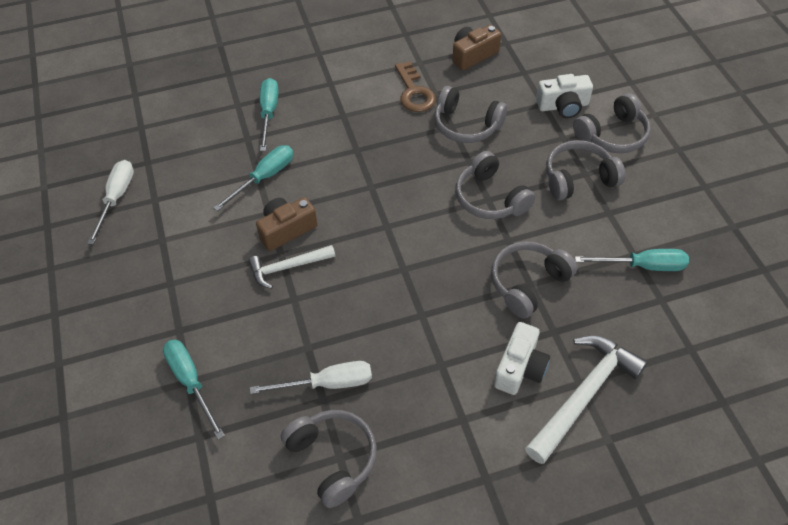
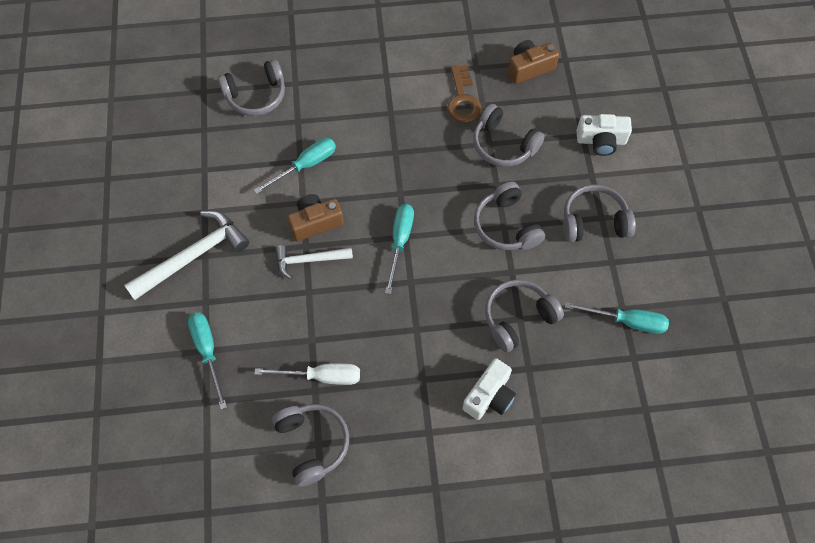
camera: 10 degrees right, 10 degrees up
(117, 198) = (171, 162): white screwdriver -> none
(269, 113) = (322, 97): turquoise screwdriver -> turquoise screwdriver (400, 242)
(584, 395) = (538, 432): white hammer -> white hammer (193, 256)
(612, 135) = (639, 181): grey headphones -> grey headphones (256, 95)

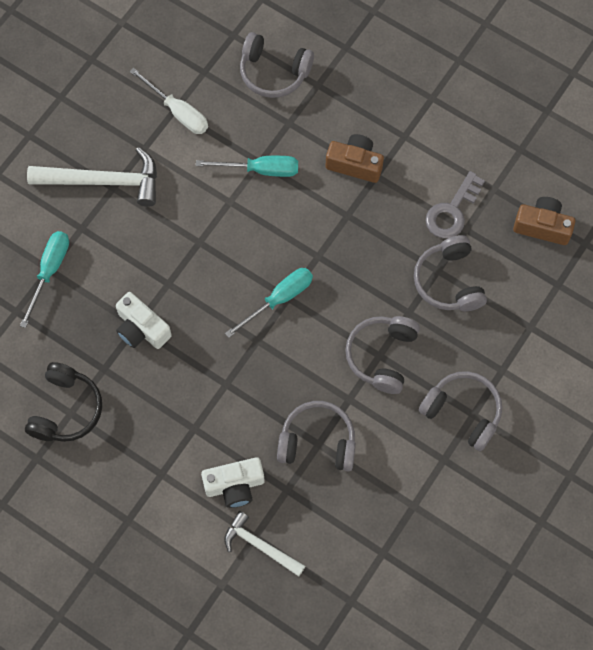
camera: 40 degrees right, 5 degrees up
(309, 260) = (191, 257): white hammer -> white hammer (260, 545)
(312, 444) = (66, 409): grey headphones -> black headphones
(315, 222) = (224, 227): brown camera -> brown camera (355, 164)
(322, 376) = (118, 362): white screwdriver -> white screwdriver (178, 112)
(463, 99) = (452, 211): brown key -> grey key
(601, 141) = (542, 345): white camera -> white camera (141, 329)
(627, 321) = (406, 519): turquoise screwdriver -> none

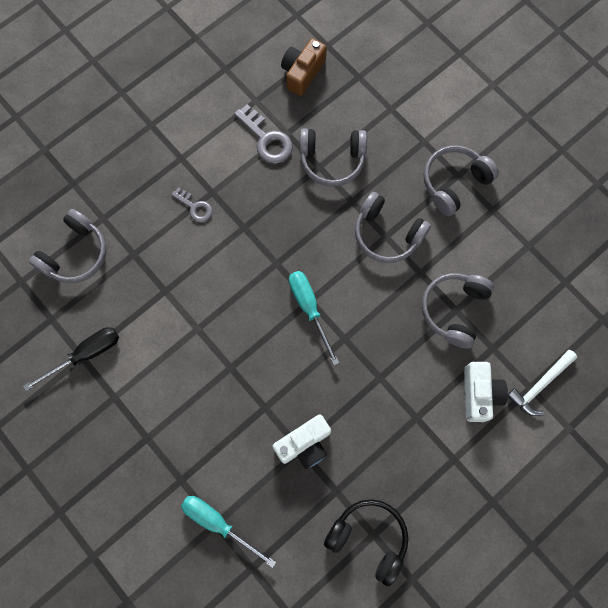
camera: 75 degrees left, 5 degrees up
(103, 181) = (137, 446): white hammer -> none
(178, 112) = (85, 354): white screwdriver -> black screwdriver
(260, 170) = (173, 292): turquoise screwdriver -> none
(355, 164) = (195, 207): brown camera -> grey key

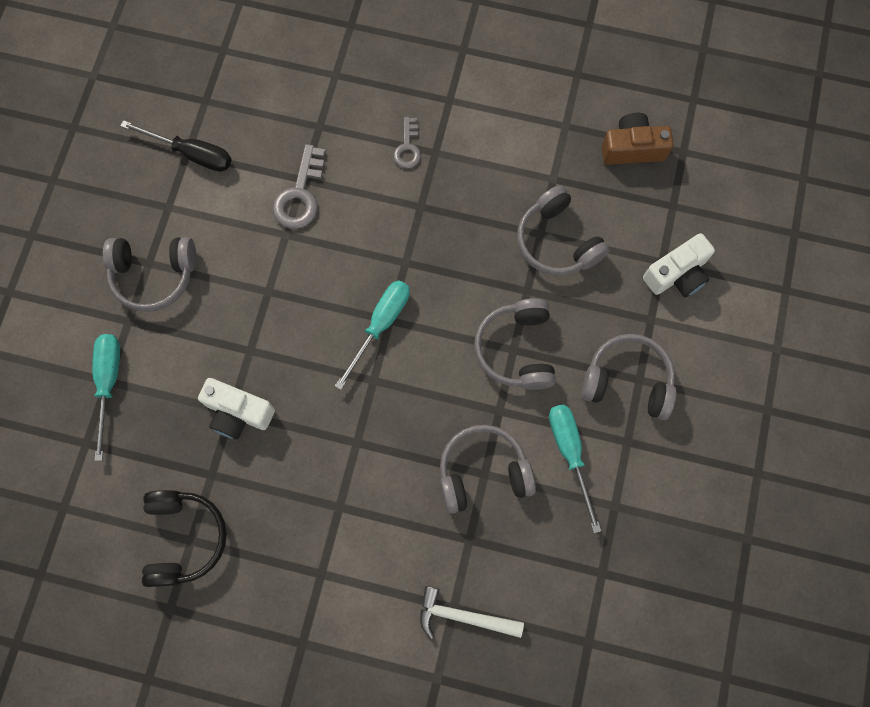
camera: 55 degrees right, 0 degrees up
(75, 254) = (282, 76): grey headphones -> grey headphones (154, 275)
(266, 139) = (531, 164): grey key -> grey key (300, 195)
(477, 249) = (570, 453): none -> turquoise screwdriver
(479, 394) = (409, 556): white camera -> white camera (677, 274)

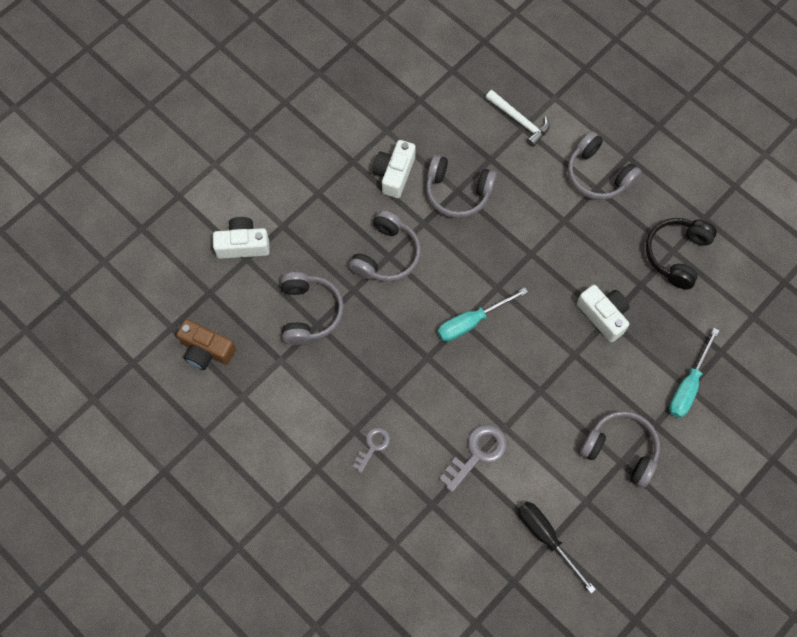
camera: 150 degrees left, 5 degrees down
(570, 453) = (394, 174): turquoise screwdriver -> white camera
(627, 381) = (326, 196): grey headphones -> grey headphones (598, 175)

